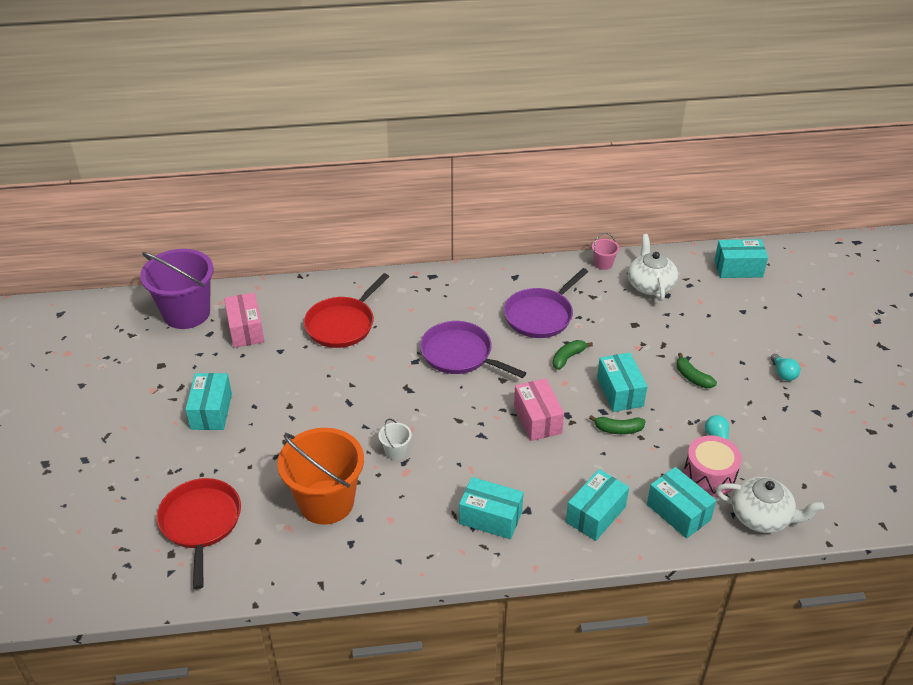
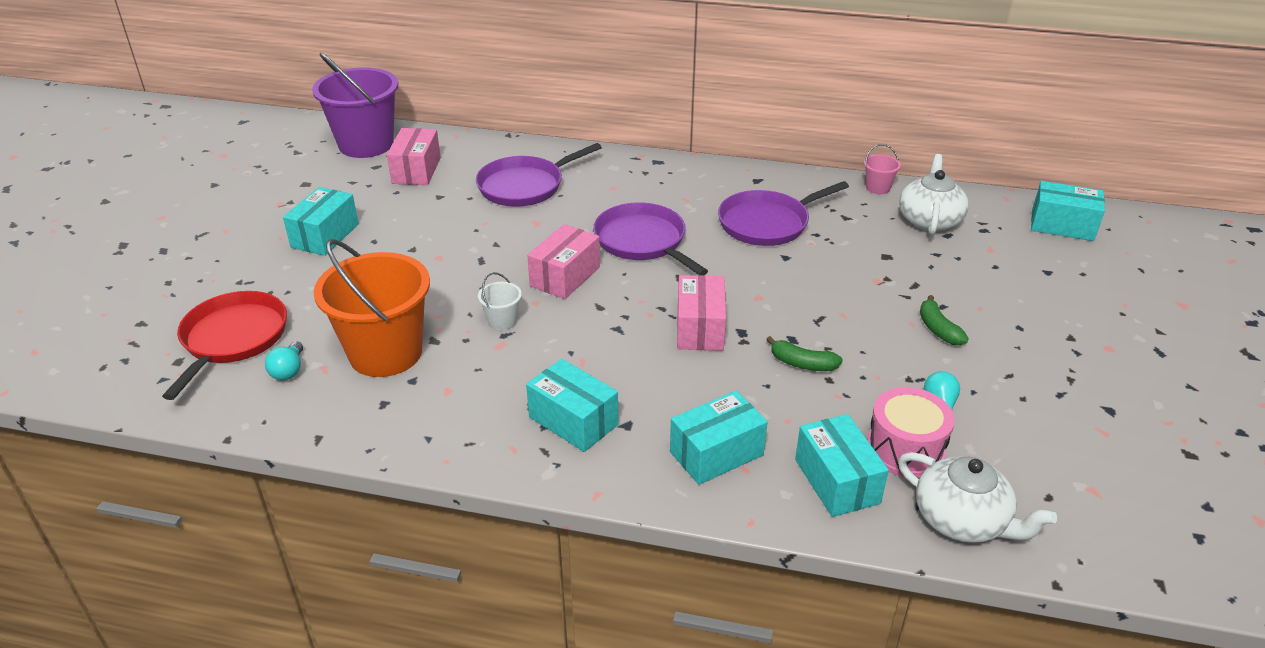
camera: 20 degrees right, 5 degrees down
(342, 324) = (524, 186): red pan -> purple pan
(420, 400) = (565, 276): none -> pink box
(568, 357) = (778, 272): green banana -> none
(620, 392) = (827, 323): turquoise box -> none
(783, 373) = (1076, 353): turquoise light bulb -> turquoise light bulb (288, 370)

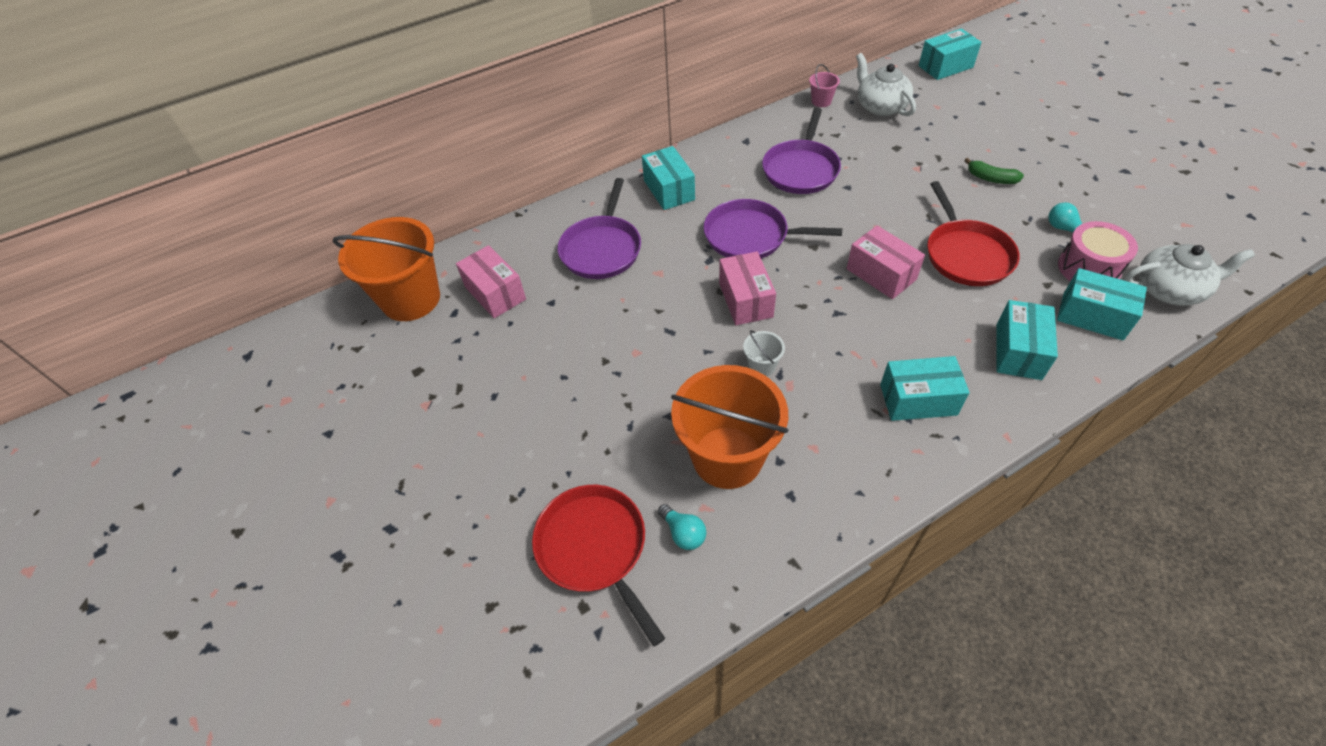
camera: 40 degrees left, 15 degrees up
(325, 236) = (516, 402): turquoise box -> turquoise box (669, 190)
(366, 144) = (411, 299): purple bucket -> orange bucket
(802, 363) = (966, 254): green banana -> red pan

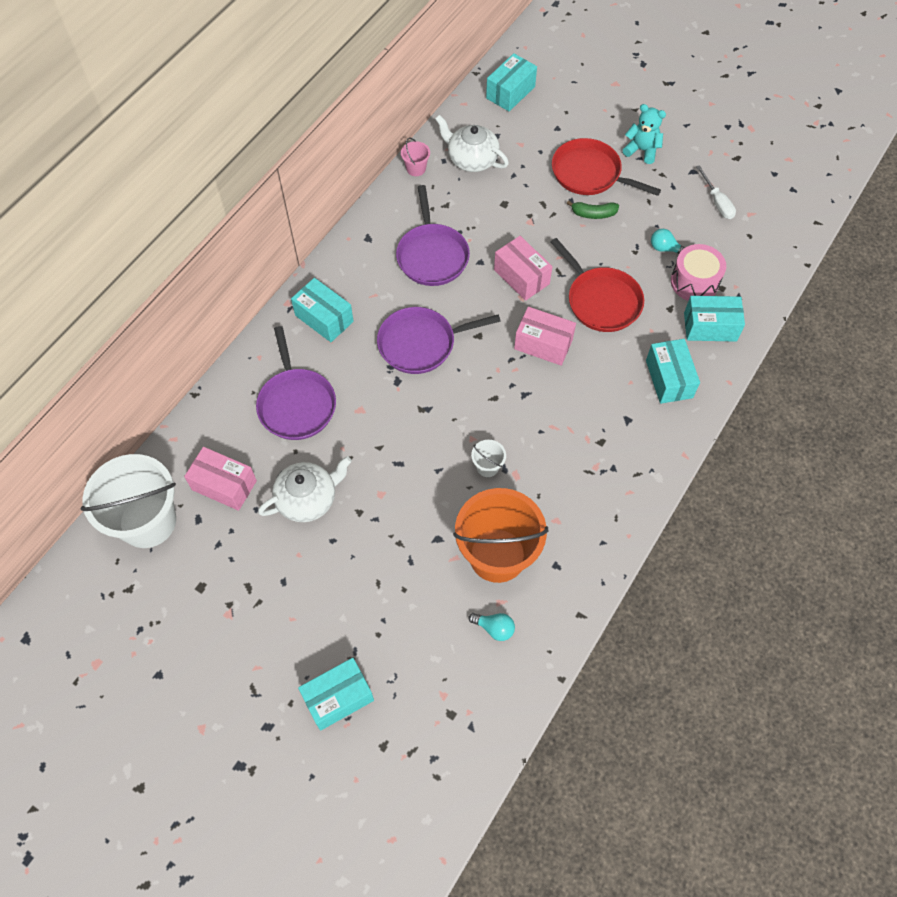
camera: 30 degrees left, 10 degrees up
(411, 299) = (147, 521): orange bucket -> white bucket
(594, 548) = (436, 668): red pan -> red pan (589, 173)
(745, 300) = (446, 410): pink box -> pink box (521, 277)
(918, 400) = (614, 449): turquoise box -> turquoise box (338, 698)
(1070, 140) = (642, 150): none -> turquoise teddy bear
(1145, 204) = (717, 202): none -> white screwdriver
(1169, 289) = (755, 282): white teapot -> white teapot (308, 499)

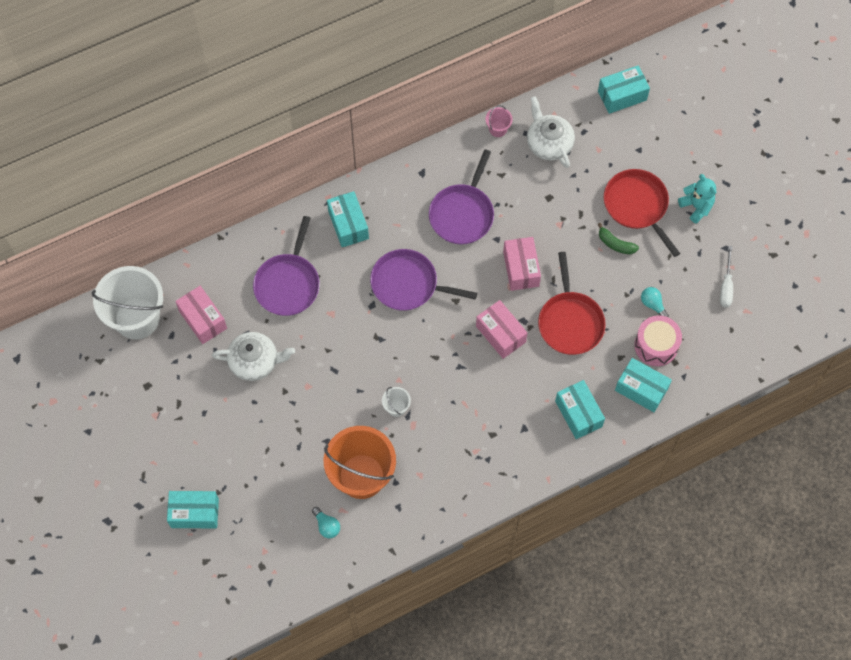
camera: 30 degrees right, 5 degrees up
(669, 379) = (578, 414): turquoise box -> turquoise box turned 45 degrees counterclockwise

